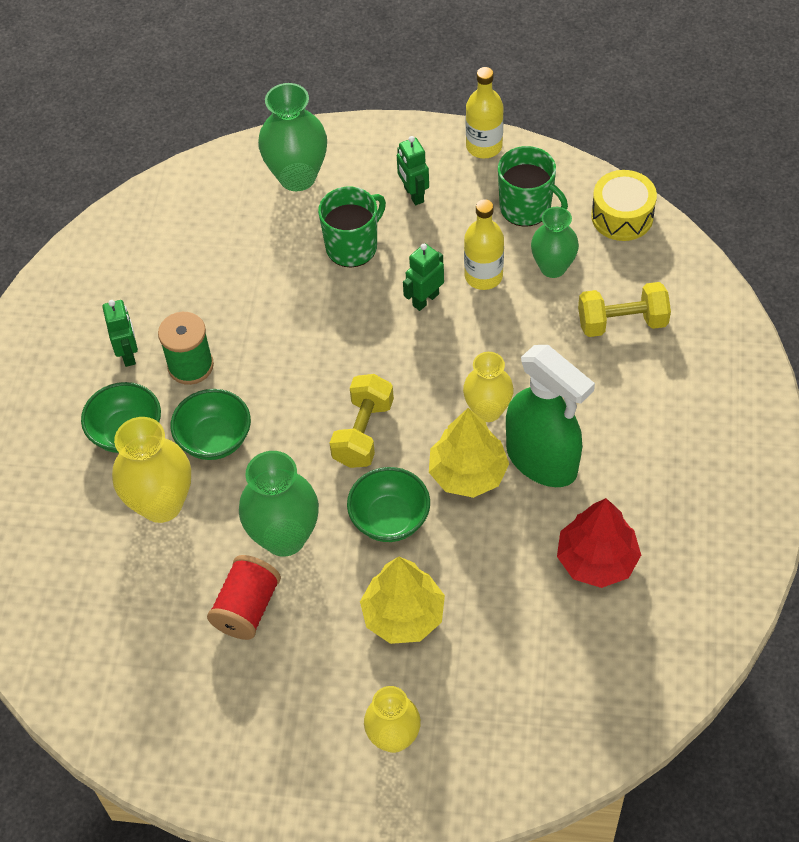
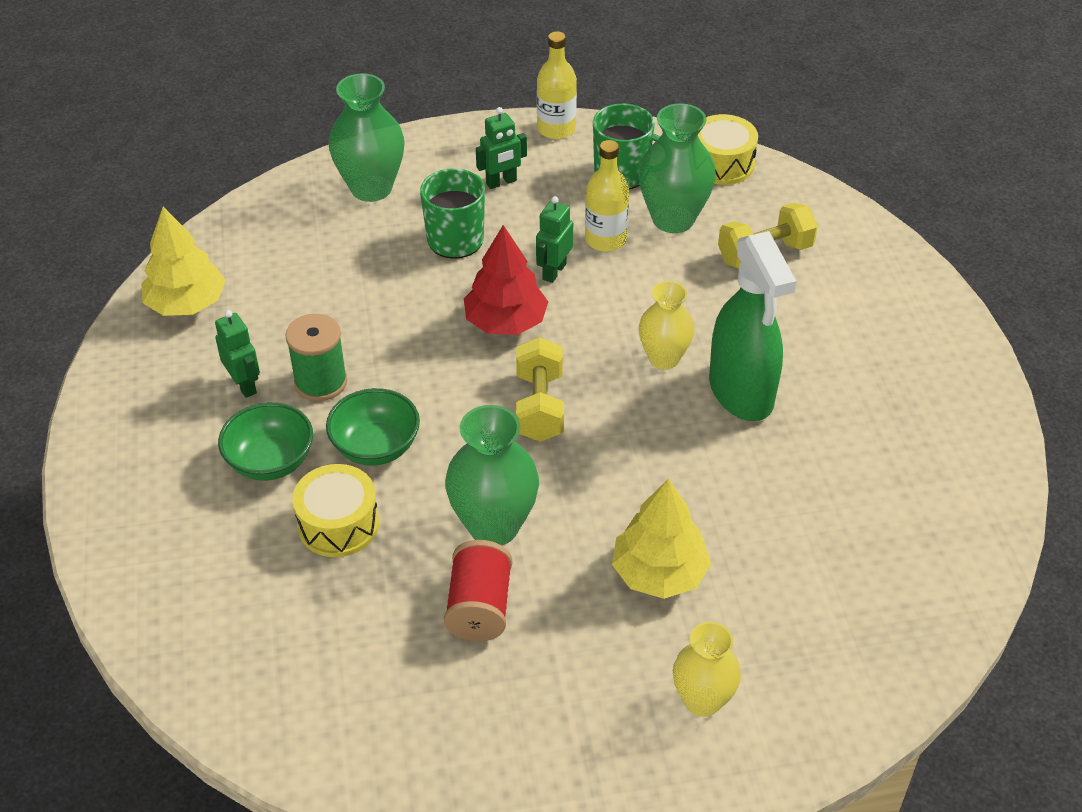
camera: 20 degrees left, 10 degrees down
(161, 504) = (338, 524): yellow vase -> yellow drum
(390, 519) = (603, 482): green bowl -> none
(413, 194) = (501, 182): green robot -> green robot turned 75 degrees counterclockwise
(468, 473) = (669, 420): yellow tree -> yellow tree (187, 303)
(542, 460) = (741, 392): green spray bottle -> green spray bottle turned 45 degrees clockwise
(553, 267) = (673, 219): green vase -> green vase, size x1.51
(596, 559) = (840, 472): red tree -> red tree (505, 322)

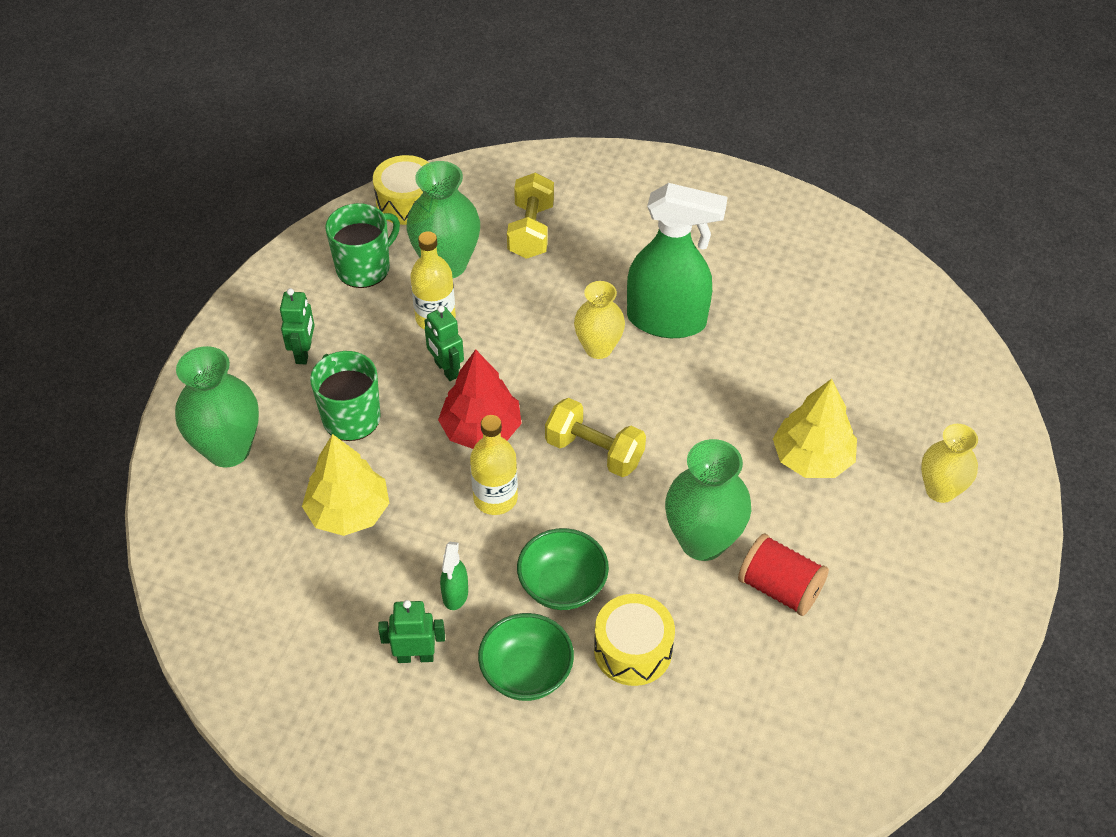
camera: 60 degrees left, 5 degrees up
(187, 303) = (268, 663): yellow tree -> yellow tree (348, 511)
(321, 382) = (455, 594): green spool -> green spray bottle
(556, 129) = (267, 283): yellow bottle -> yellow bottle (495, 498)

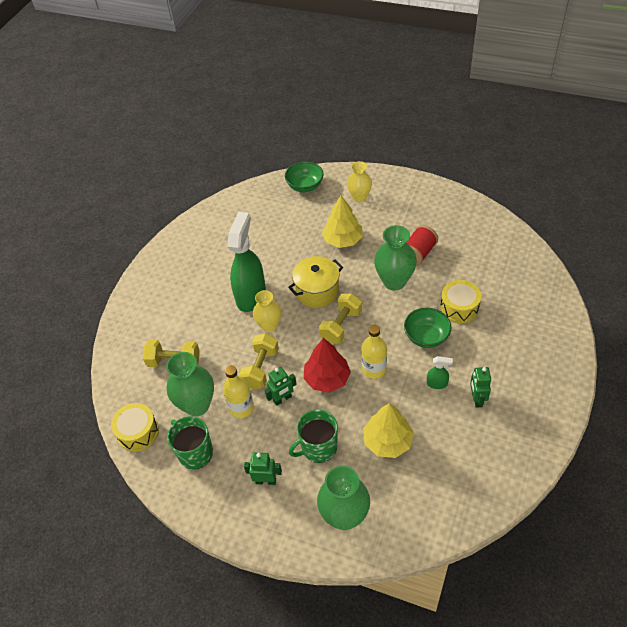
camera: 85 degrees left, 0 degrees up
(509, 339) = (261, 368): none -> yellow dumbbell
(526, 673) = (478, 350): green bowl -> green bowl (305, 186)
(677, 416) = (317, 291): none -> yellow pot

